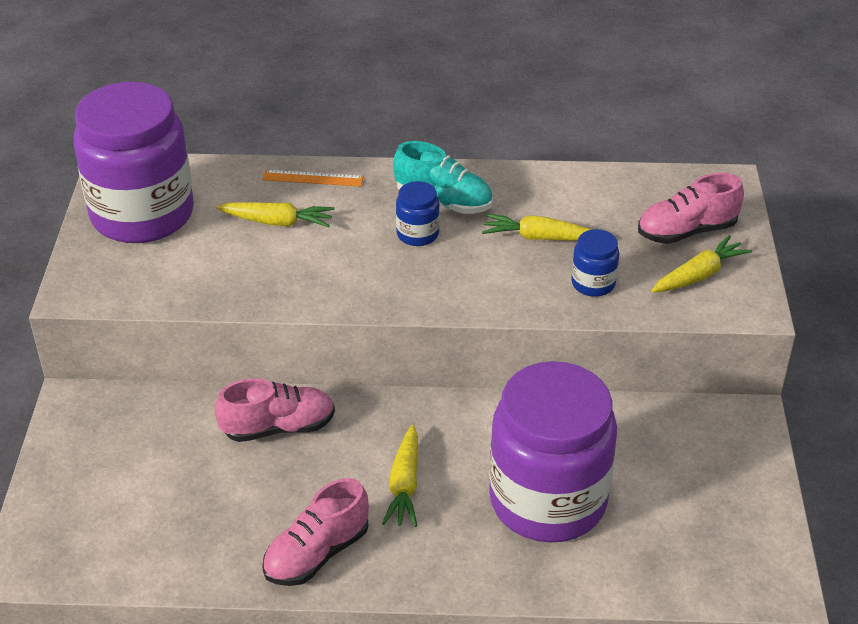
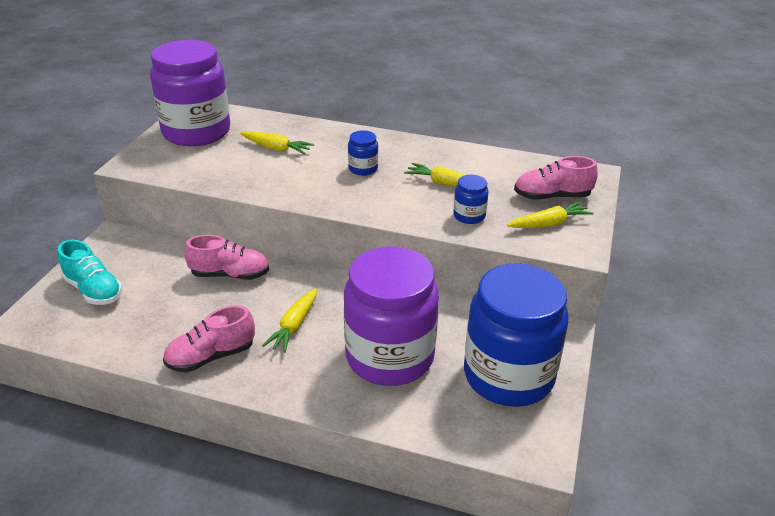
camera: 15 degrees right, 5 degrees down
(313, 178) = (313, 129): orange ruler -> none
(444, 201) = (390, 154): turquoise shoe -> turquoise shoe (94, 290)
(703, 492) = (508, 375): none -> blue jar

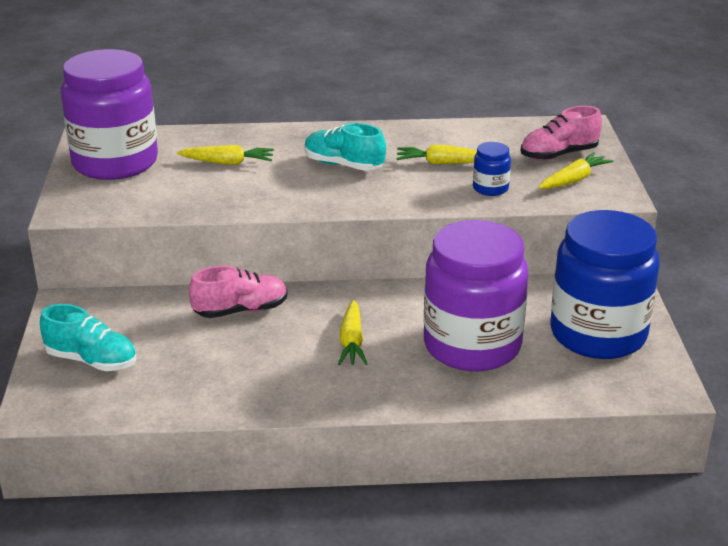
camera: 20 degrees left, 5 degrees down
(211, 356) = (285, 390): pink shoe -> none
(363, 169) = (343, 165): blue jar -> turquoise shoe

